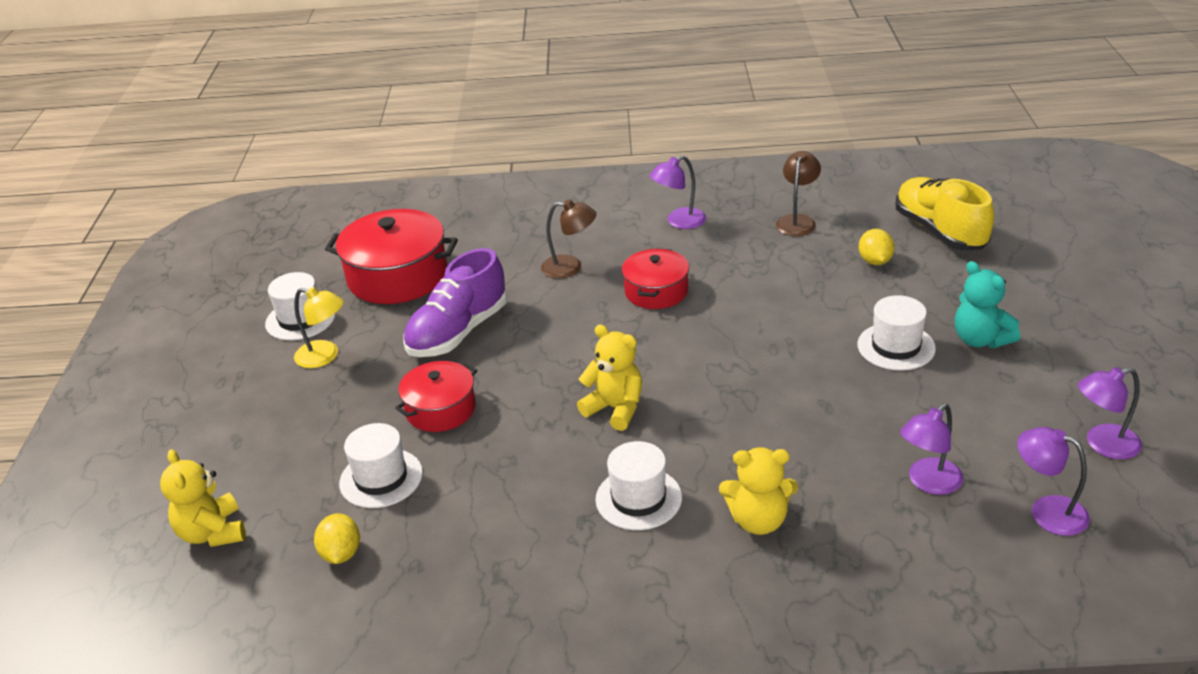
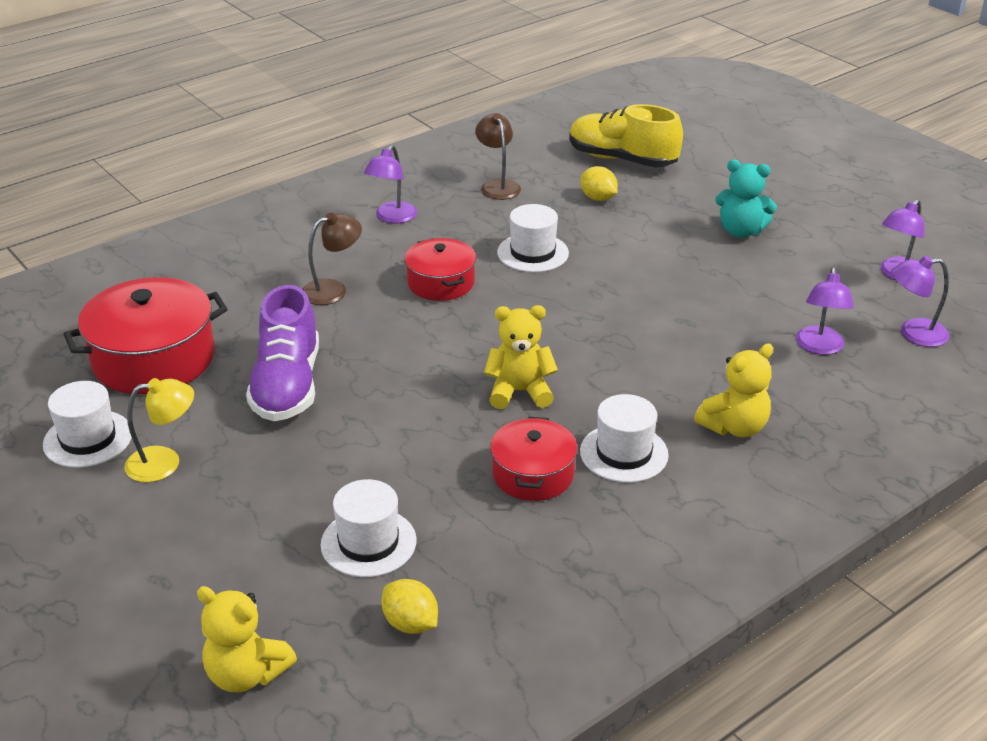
camera: 40 degrees left, 0 degrees up
(440, 409) = (354, 459): red pot -> red pot (533, 474)
(896, 346) = (687, 258): white hat -> white hat (533, 253)

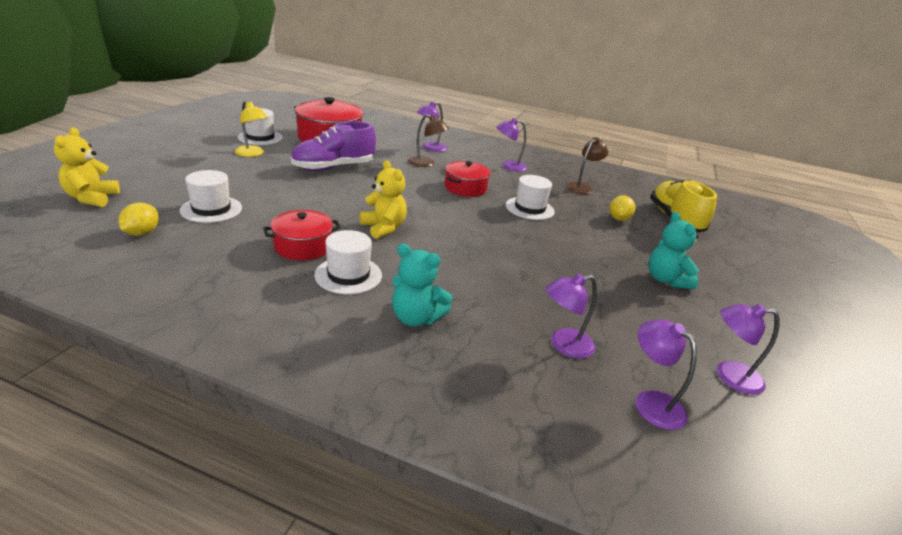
camera: 55 degrees right, 5 degrees down
(273, 265) = (430, 148): none -> purple lamp
(734, 427) = (416, 318): yellow teddy bear -> turquoise teddy bear

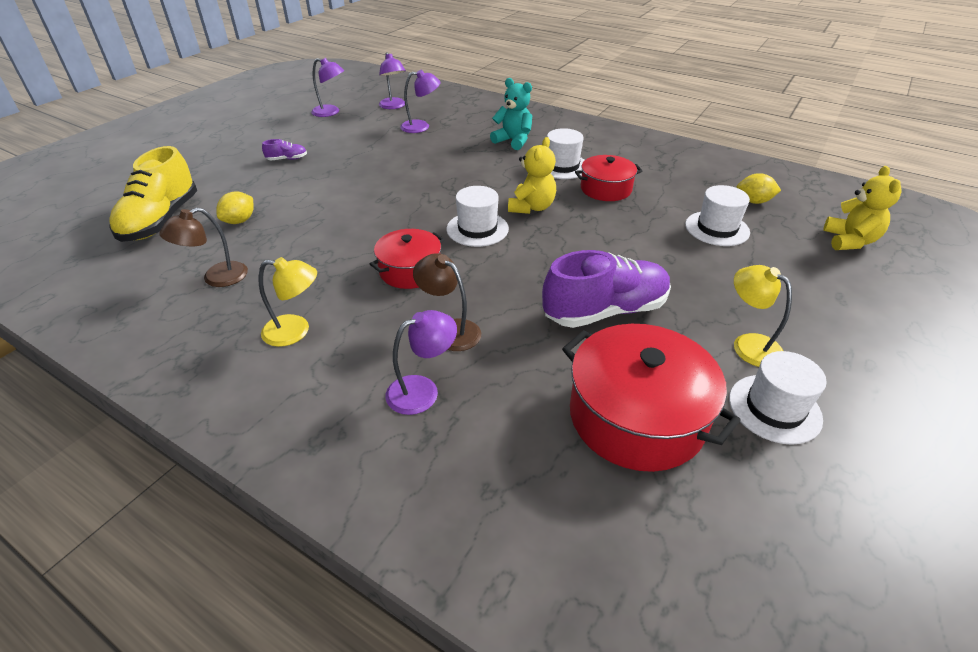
camera: 165 degrees left, 10 degrees up
(142, 233) = (753, 201): yellow lemon -> yellow lemon turned 75 degrees clockwise
(383, 228) = (531, 207): yellow teddy bear -> yellow teddy bear turned 135 degrees counterclockwise
(508, 166) = (296, 331): purple lamp -> yellow lamp
(529, 208) = (343, 235): white hat -> white hat (477, 229)
(666, 280) = (287, 159): turquoise teddy bear -> purple shoe

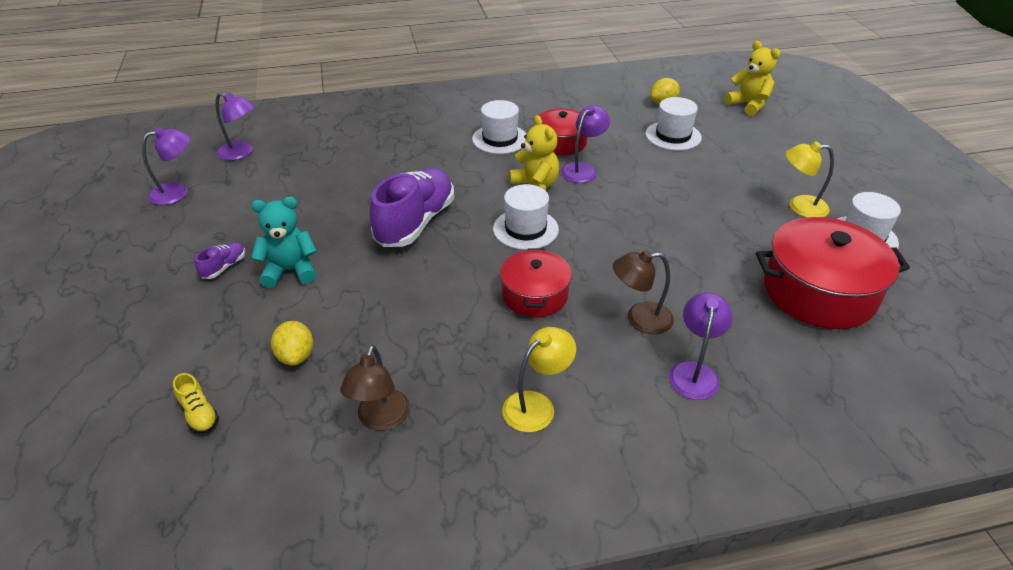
camera: 45 degrees left, 0 degrees up
(161, 220) = (199, 414): yellow shoe -> yellow shoe, size x0.42
(421, 127) = (311, 161): purple lamp -> purple lamp (583, 169)
(513, 141) = (423, 135): turquoise teddy bear -> turquoise teddy bear (290, 271)
(605, 311) = (703, 236): purple shoe -> purple shoe (415, 223)

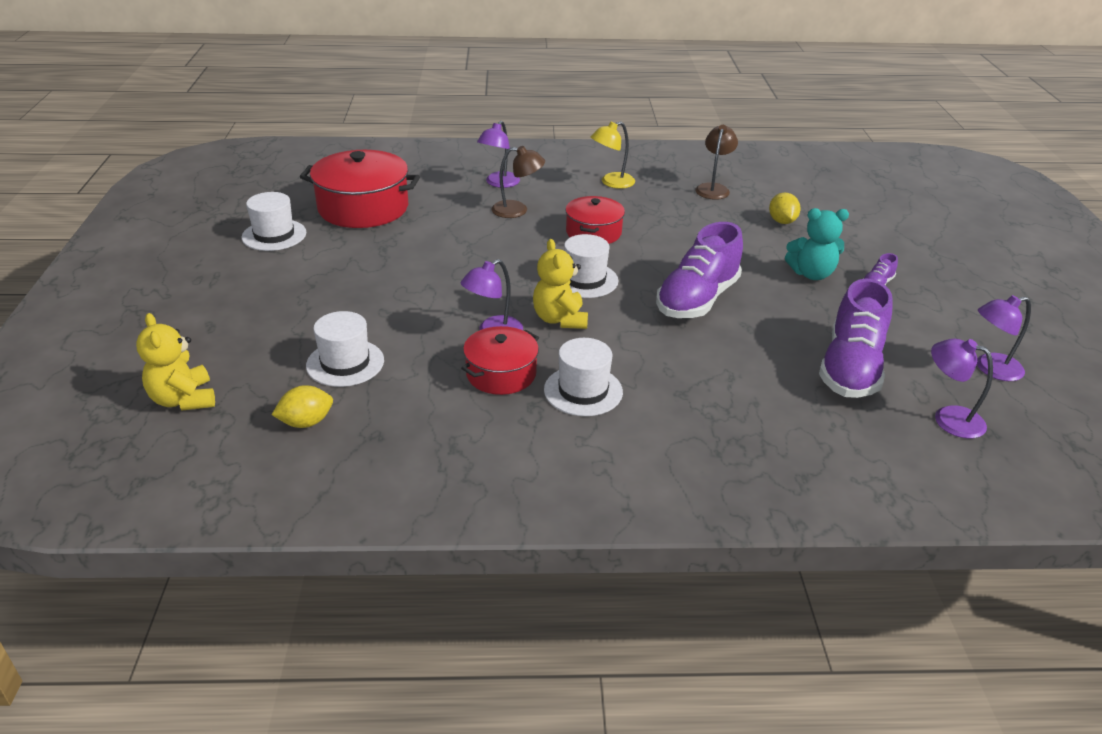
camera: 170 degrees left, 5 degrees down
(199, 414) = (835, 203): yellow shoe -> none
(296, 178) = (850, 368): none -> purple shoe
(799, 206) = (295, 265): yellow lamp -> none

